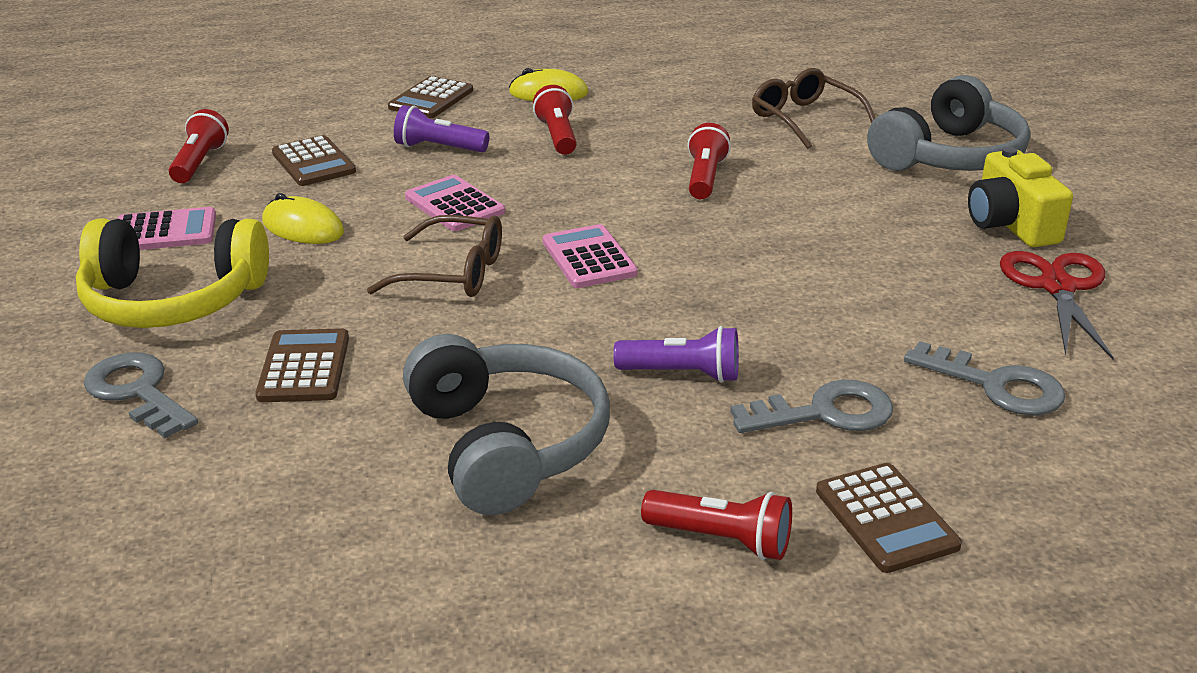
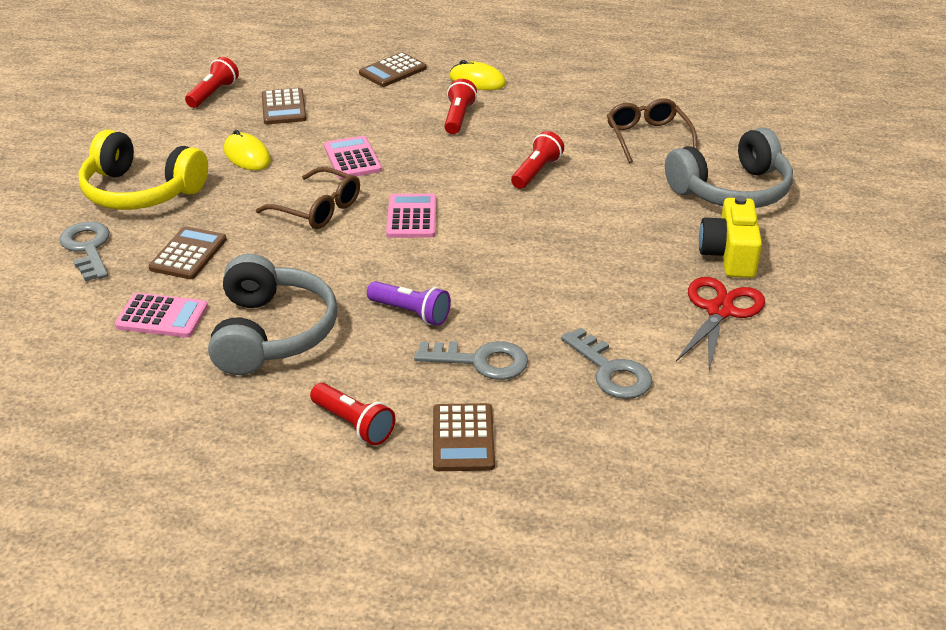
camera: 20 degrees right, 5 degrees up
(165, 232) = (163, 141): pink calculator -> pink calculator (162, 316)
(439, 148) = (372, 112): purple flashlight -> none

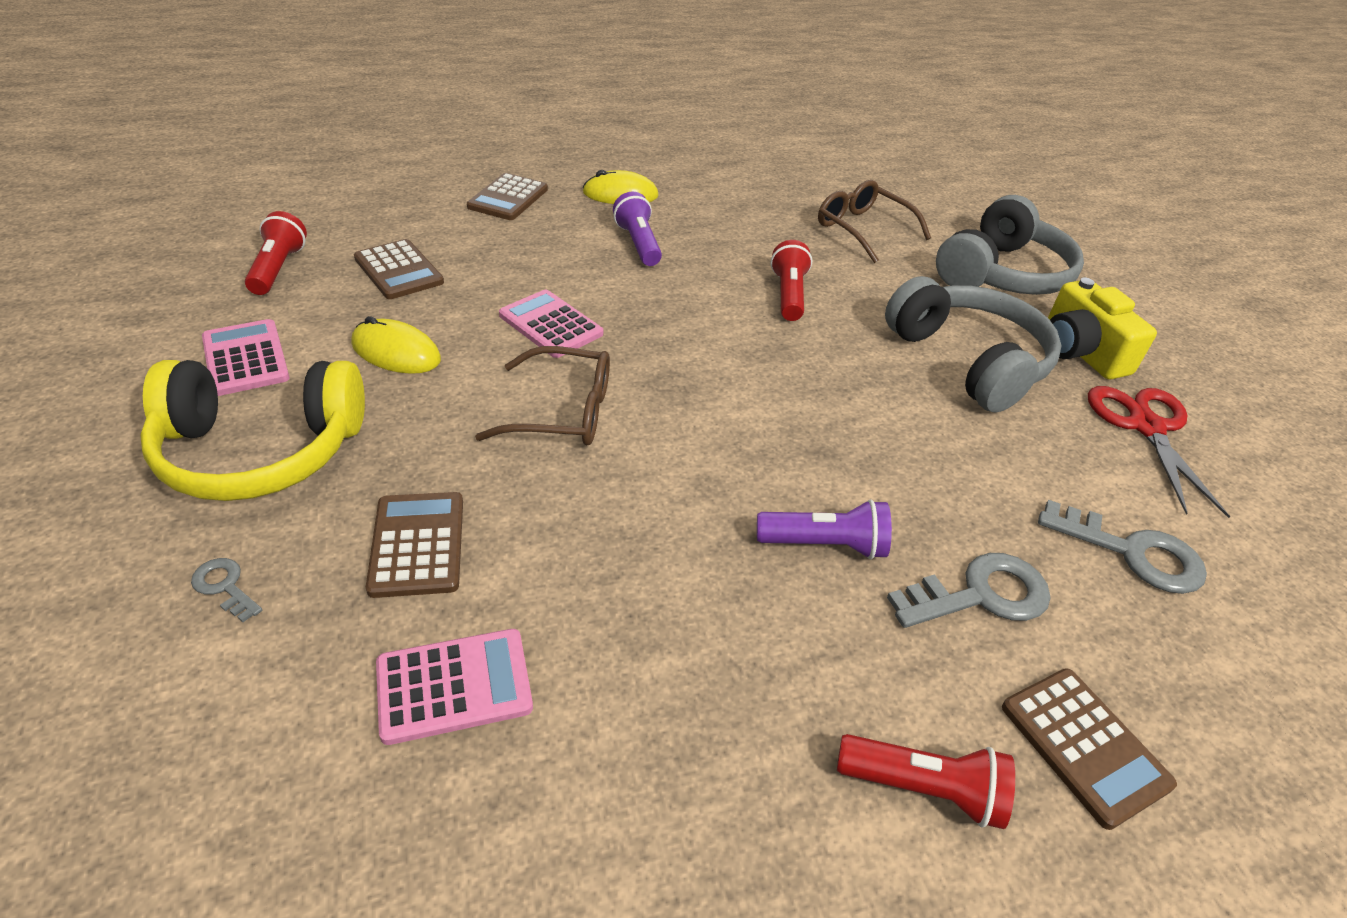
camera: 30 degrees left, 5 degrees up
(87, 248) = (225, 587): grey key -> grey key, size x0.51
(272, 333) = (661, 652): grey headphones -> grey headphones (969, 361)
(411, 217) = (697, 392): pink calculator -> pink calculator (245, 358)
(458, 118) = (638, 244): red flashlight -> purple flashlight

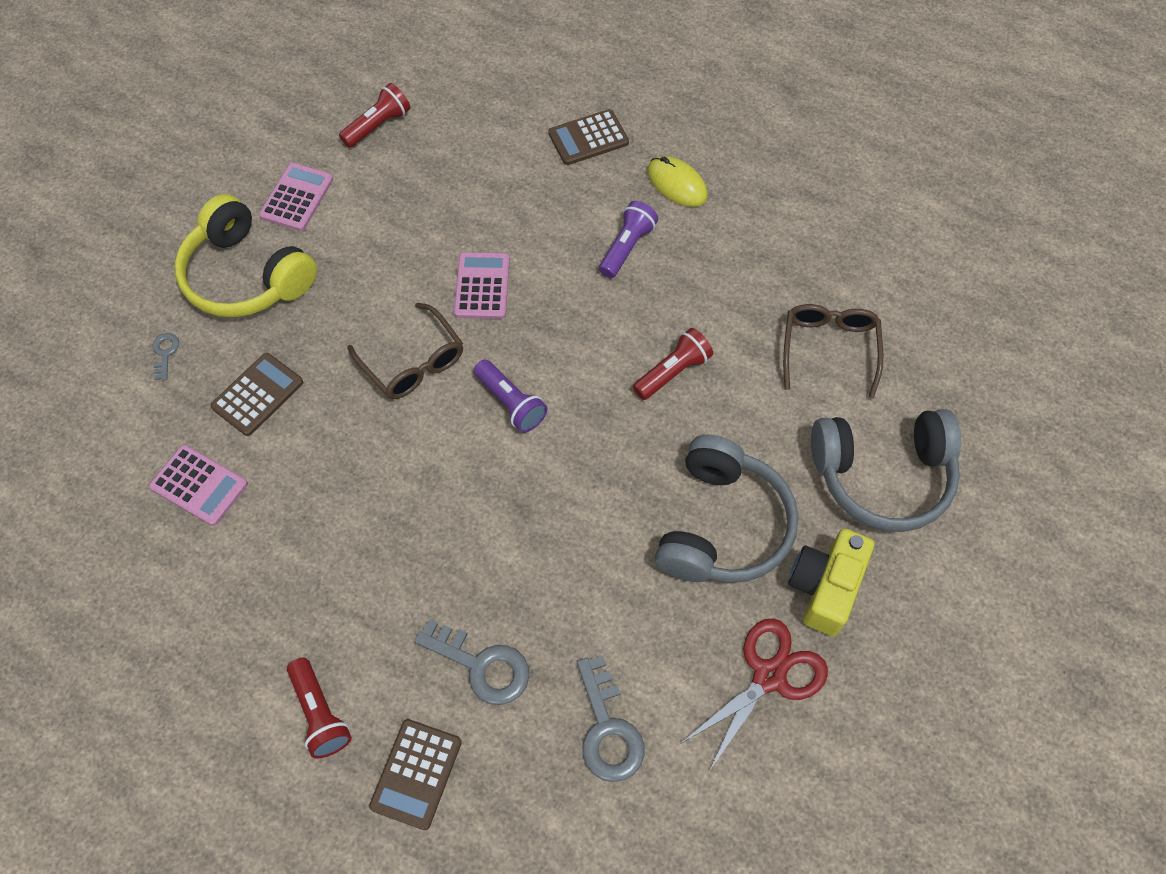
camera: 50 degrees right, 20 degrees up
(396, 352) = (374, 247): yellow mouse -> none
(399, 270) = (443, 172): brown calculator -> none
(824, 545) = (441, 564): purple flashlight -> purple flashlight (510, 403)

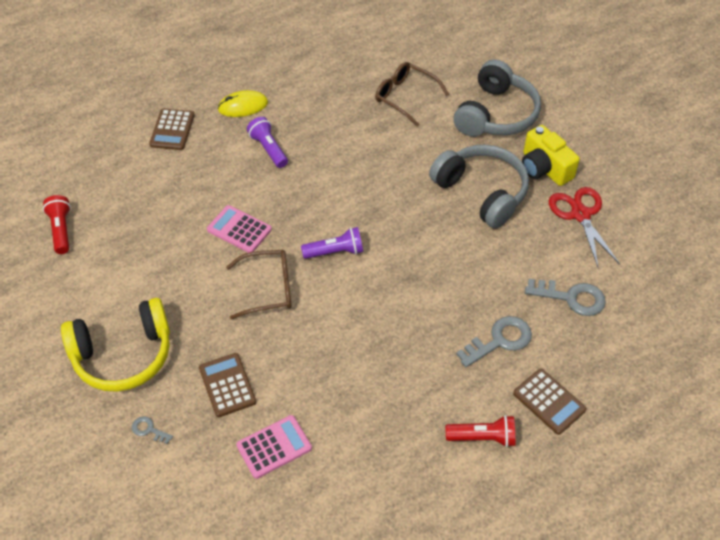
camera: 60 degrees left, 10 degrees down
(297, 197) = (81, 300): pink calculator -> none
(672, 372) = (370, 168): red flashlight -> none

